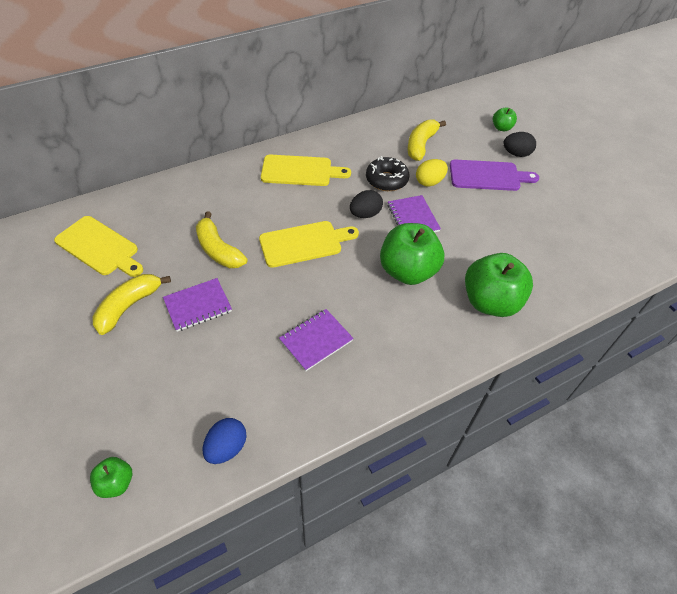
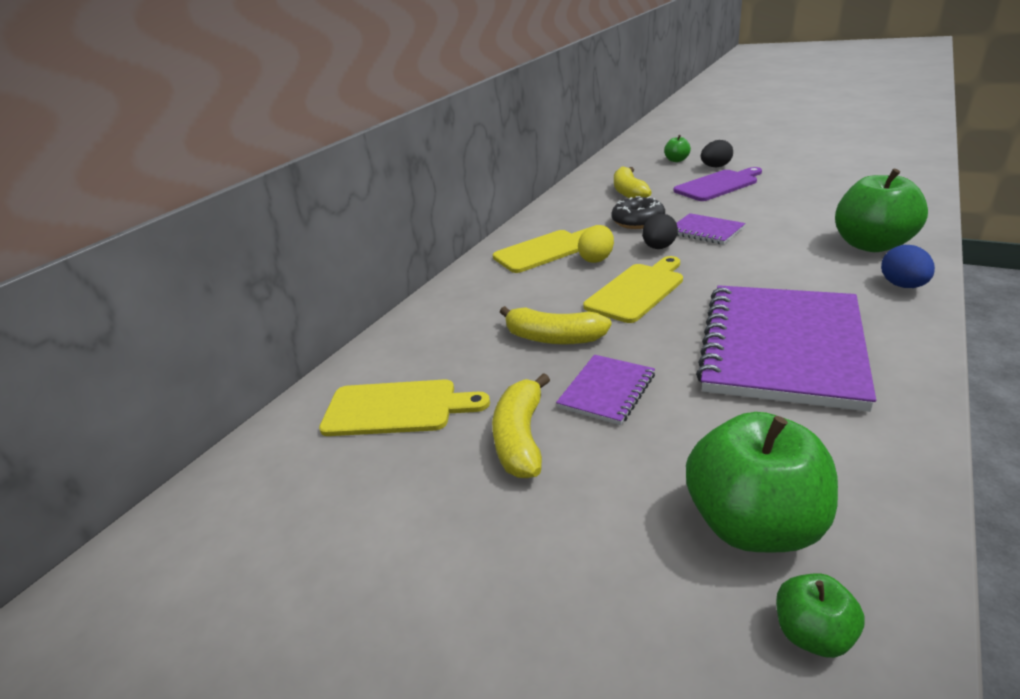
camera: 25 degrees left, 20 degrees down
(226, 447) = (869, 492): blue egg -> blue egg (903, 285)
(316, 340) = (781, 347): purple notebook -> purple notebook, size x2.17
(407, 271) = (767, 261): green apple -> green apple (753, 524)
(429, 182) = (677, 207): yellow egg -> yellow egg (597, 259)

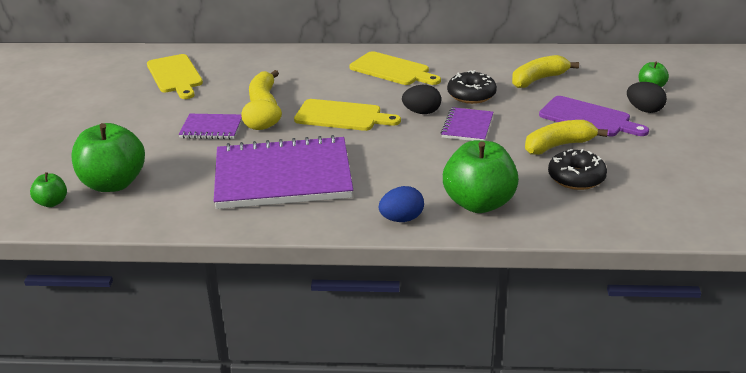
camera: 60 degrees right, 0 degrees up
(521, 438) = (161, 114): yellow banana -> yellow banana (558, 145)
(597, 259) = (388, 92): yellow egg -> yellow egg (262, 128)
(829, 202) = (576, 178): none -> black donut

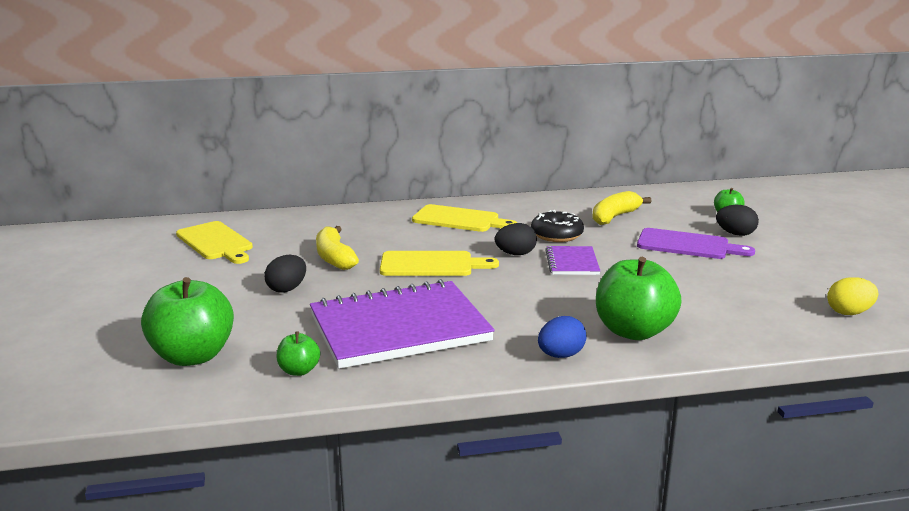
camera: 15 degrees left, 10 degrees down
(52, 203) = (120, 385): green apple -> green apple (299, 371)
(211, 128) = (287, 289): purple notebook -> black egg
(262, 128) = (347, 283): yellow egg -> yellow egg (849, 312)
(558, 145) = (676, 271): yellow banana -> none
(576, 178) = (715, 298): black donut -> none

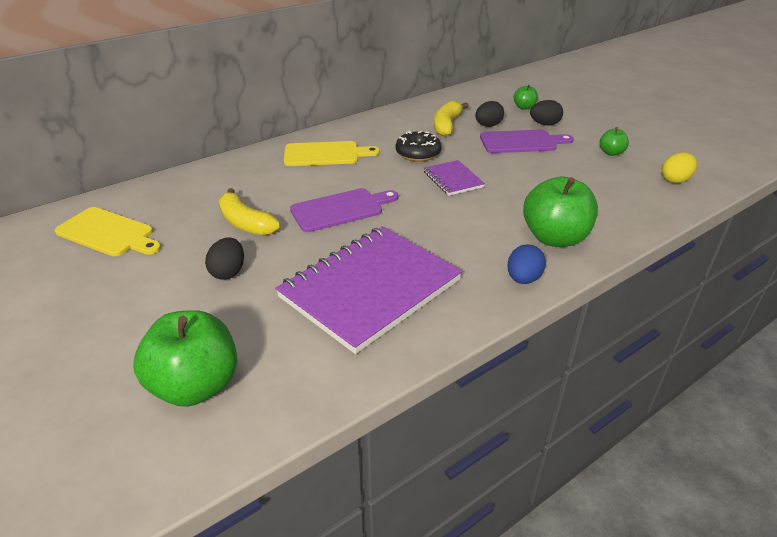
camera: 25 degrees left, 15 degrees up
(299, 371) = (318, 368): green apple -> green apple (611, 153)
(431, 265) = (340, 209): yellow cutting board -> purple cutting board
(515, 254) = (401, 181): black egg -> black egg (488, 125)

